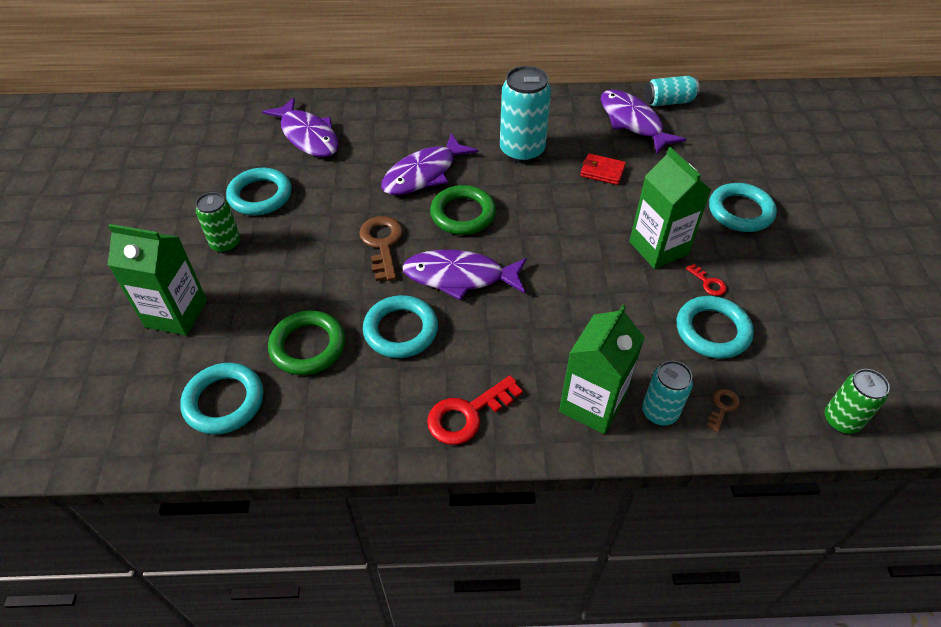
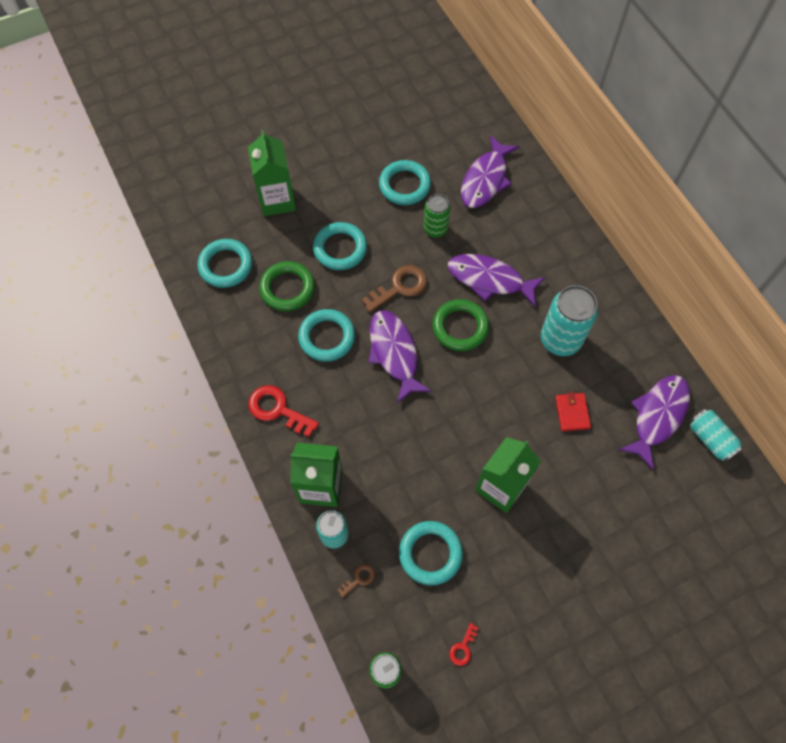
camera: 65 degrees right, 15 degrees up
(226, 244) = (348, 192): green can -> green can (435, 229)
(708, 283) = (481, 538): red key -> red key (463, 647)
(722, 407) = (359, 579): brown key -> brown key turned 45 degrees counterclockwise
(740, 211) = (585, 544): turquoise ring -> turquoise ring (340, 248)

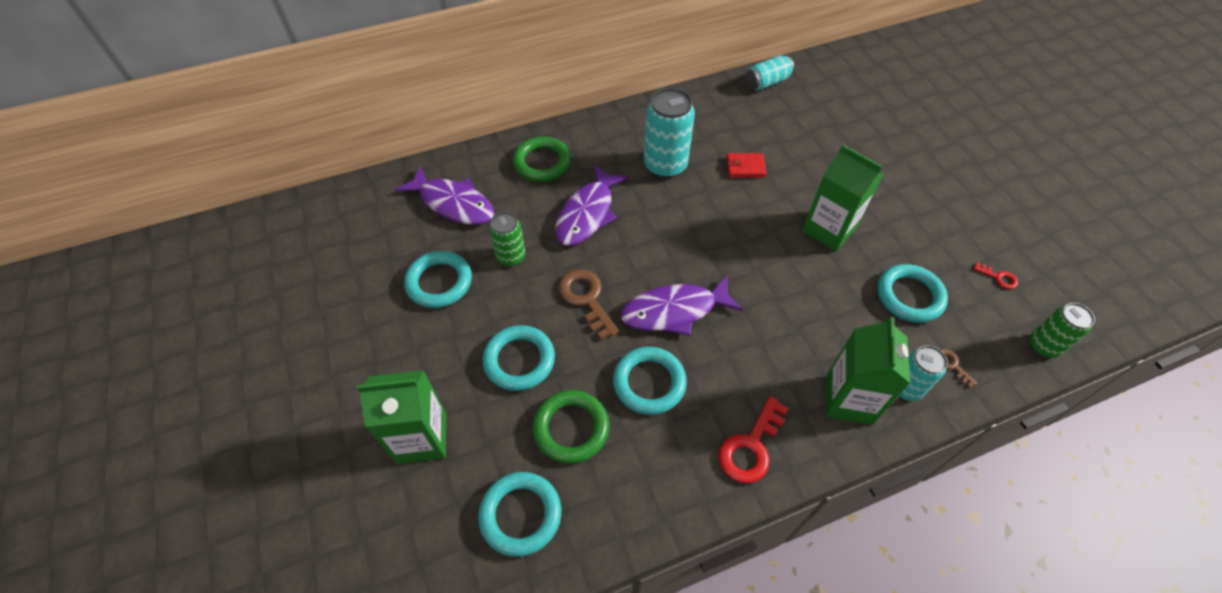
camera: 85 degrees left, 10 degrees down
(460, 327) = (644, 246): green ring -> green ring (542, 163)
(657, 416) = (747, 111): purple fish -> none

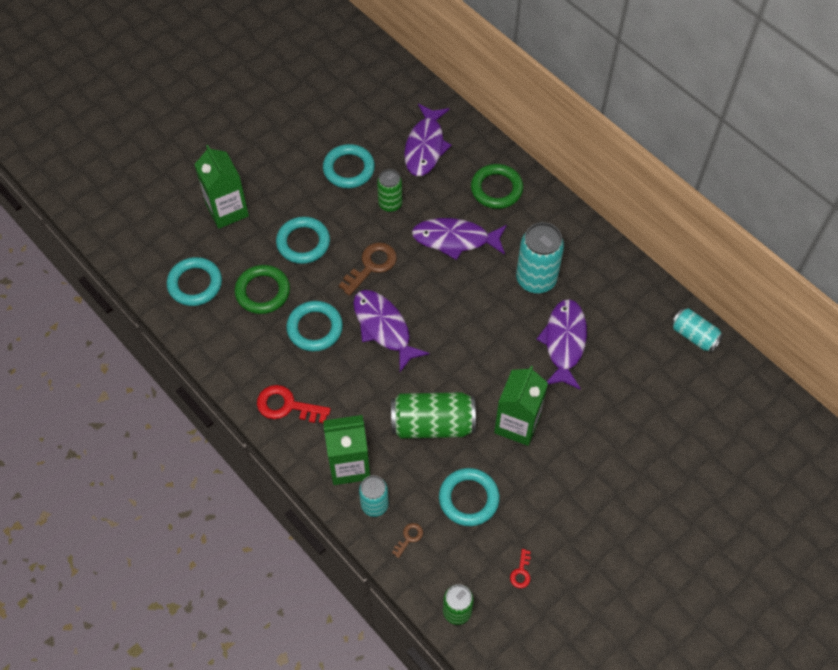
camera: 70 degrees right, 5 degrees up
(745, 167) = (564, 342): red wallet -> purple fish
(812, 301) = (432, 424): none -> green can

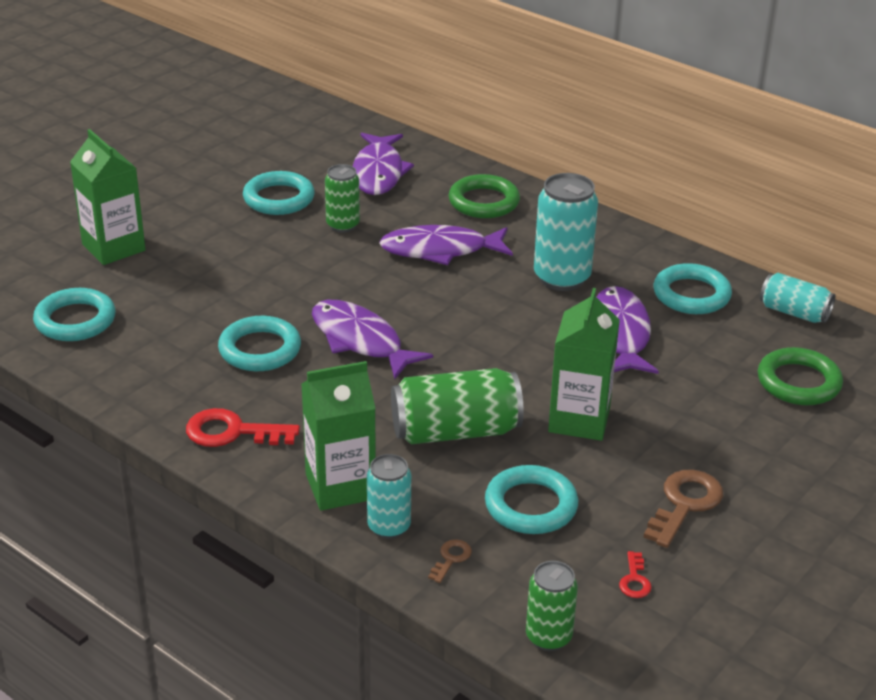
camera: 10 degrees left, 25 degrees down
(262, 292) = (177, 320): green ring -> green ring (798, 382)
(303, 242) = (228, 269): turquoise ring -> turquoise ring (691, 295)
(371, 266) = (329, 283): brown key -> brown key (684, 504)

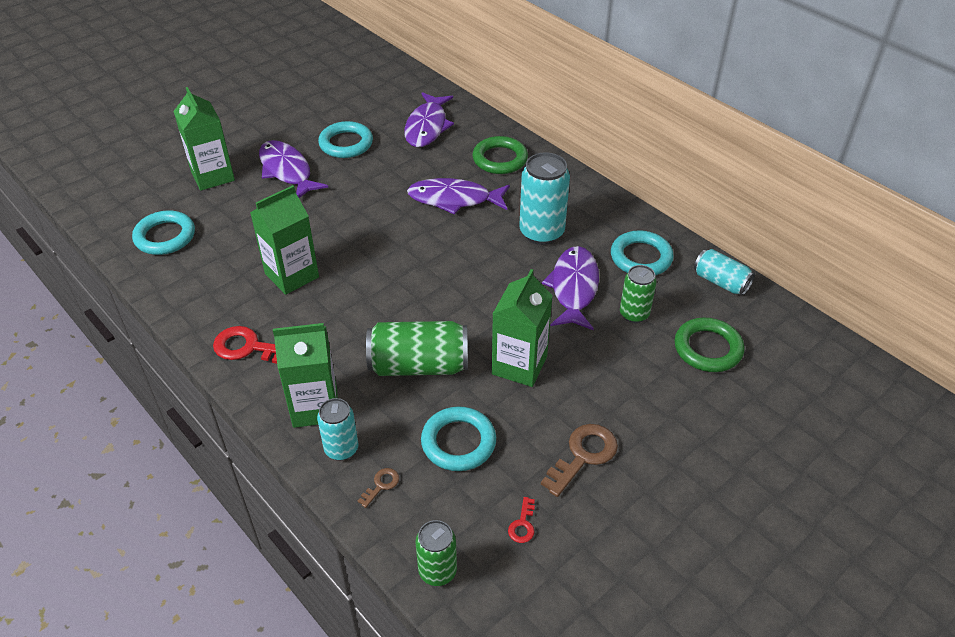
camera: 10 degrees right, 10 degrees up
(260, 349) = (292, 275): turquoise ring -> green carton
(343, 225) = (387, 171): green can -> green can (634, 314)
(360, 341) = (370, 275): purple fish -> purple fish (287, 171)

